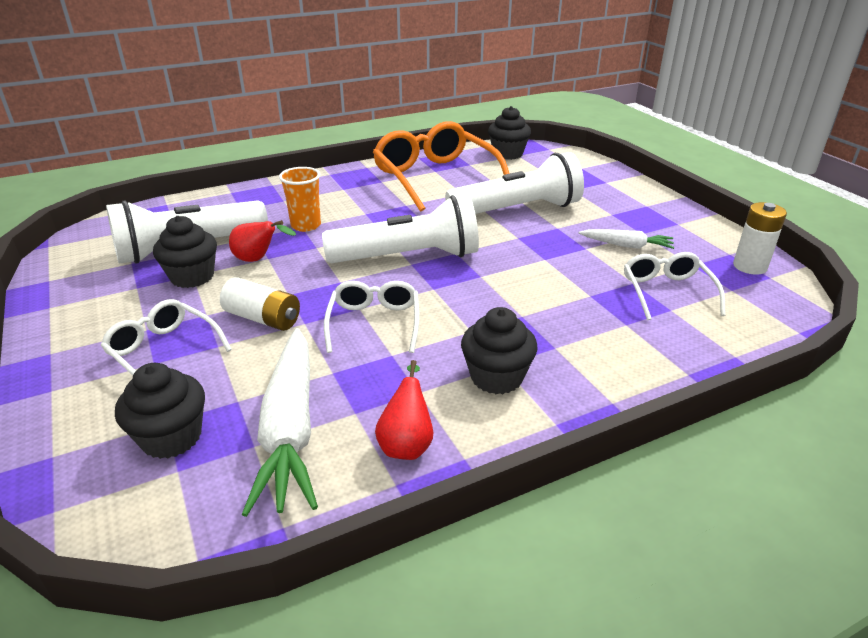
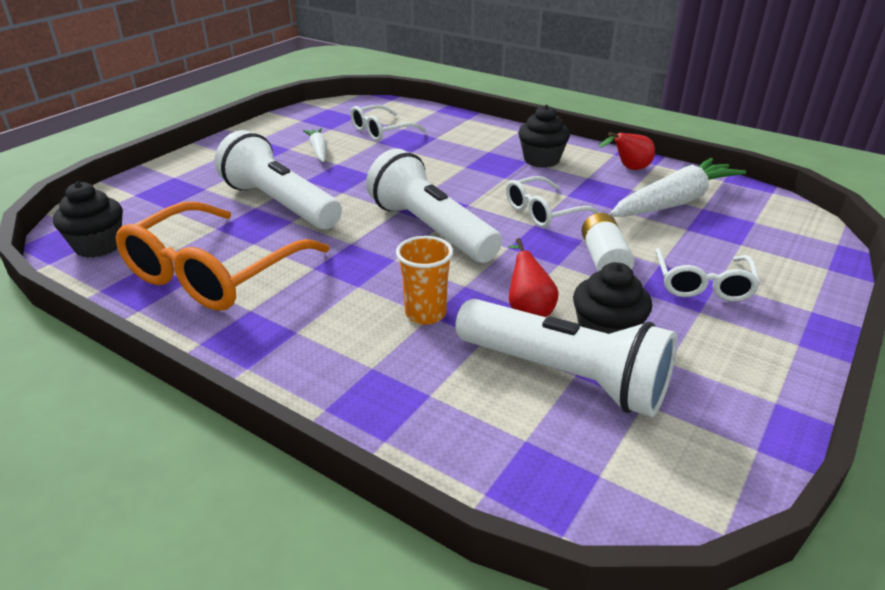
camera: 120 degrees left, 0 degrees up
(171, 437) = (745, 235): black cupcake -> none
(750, 266) = (317, 114): white battery -> none

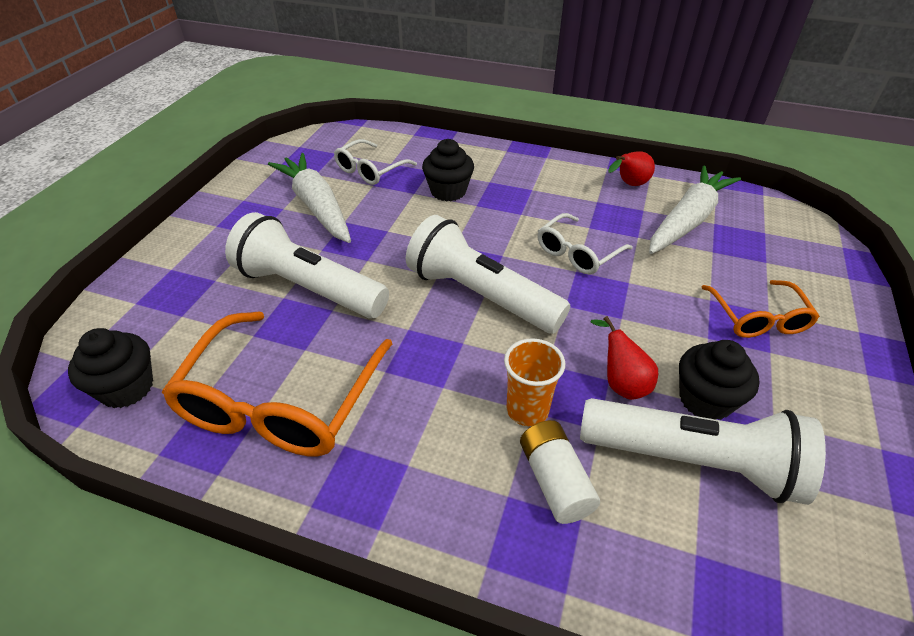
camera: 15 degrees left, 10 degrees up
(318, 150) = (316, 206): white carrot -> white carrot, size x1.91
(541, 160) = (545, 185): black cupcake -> black cupcake (448, 191)
(604, 260) = (660, 304): white battery -> white battery (555, 481)
(703, 285) = (758, 319): white glasses -> orange glasses

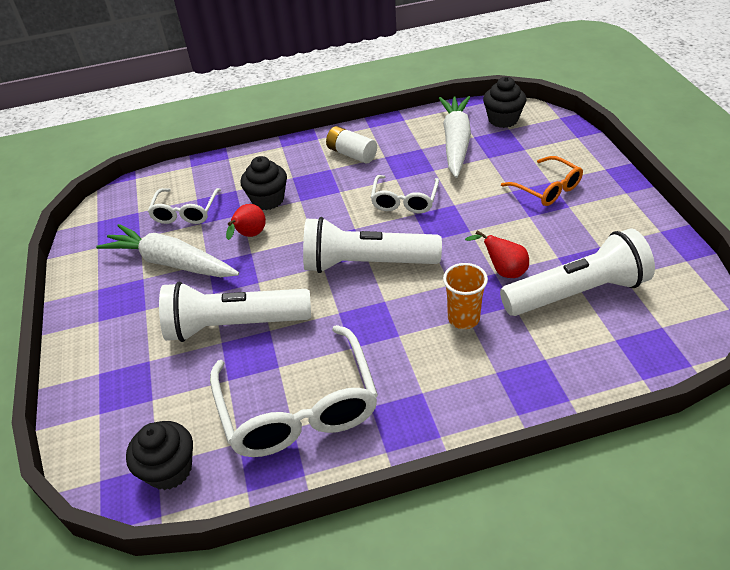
camera: 30 degrees left, 0 degrees up
(279, 403) = (299, 409): orange glasses -> white glasses
(555, 481) = (514, 348): white battery -> white battery (352, 154)
(629, 185) = (396, 134): red pear -> red pear (249, 236)
(705, 400) = (556, 254): black cupcake -> black cupcake (503, 119)

